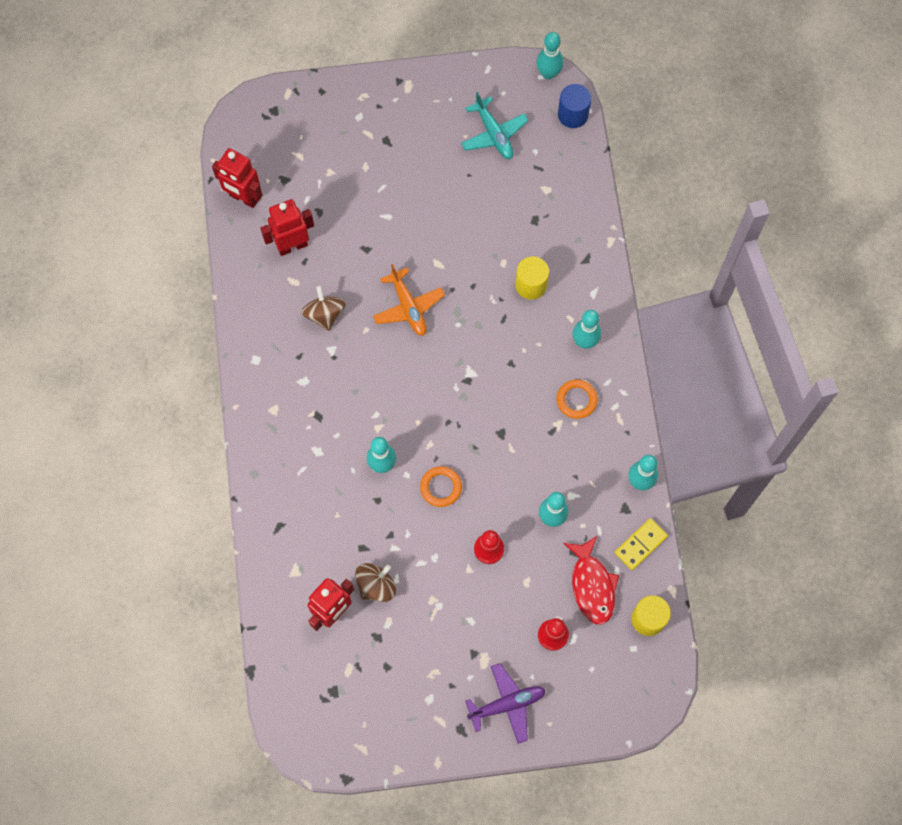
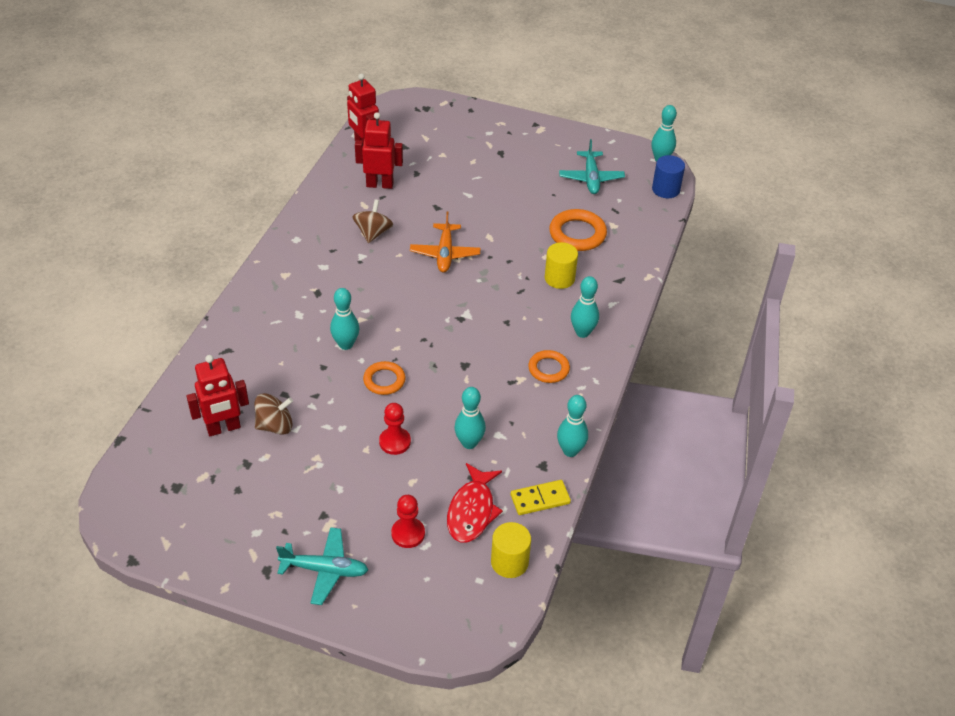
camera: 25 degrees right, 25 degrees down
(507, 704) = (325, 570): purple plane -> turquoise plane
(518, 218) = (577, 234): none -> orange ring

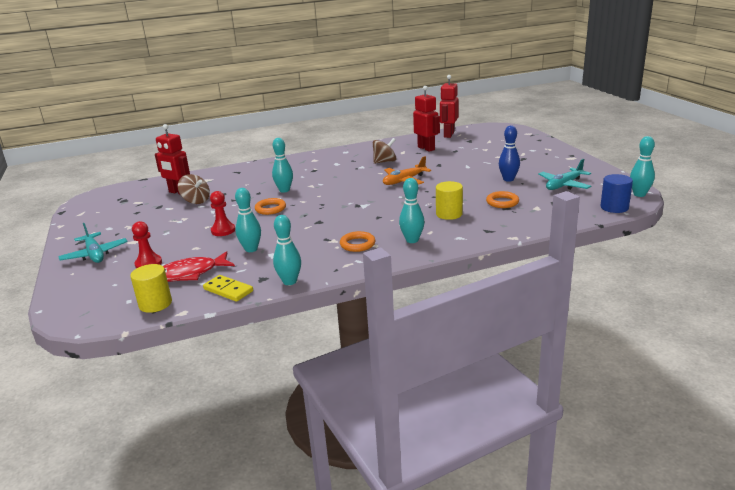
camera: 55 degrees right, 20 degrees down
(535, 195) = (508, 179): none -> blue bowling pin
(577, 234) = (502, 202): orange ring -> orange ring, size x0.65

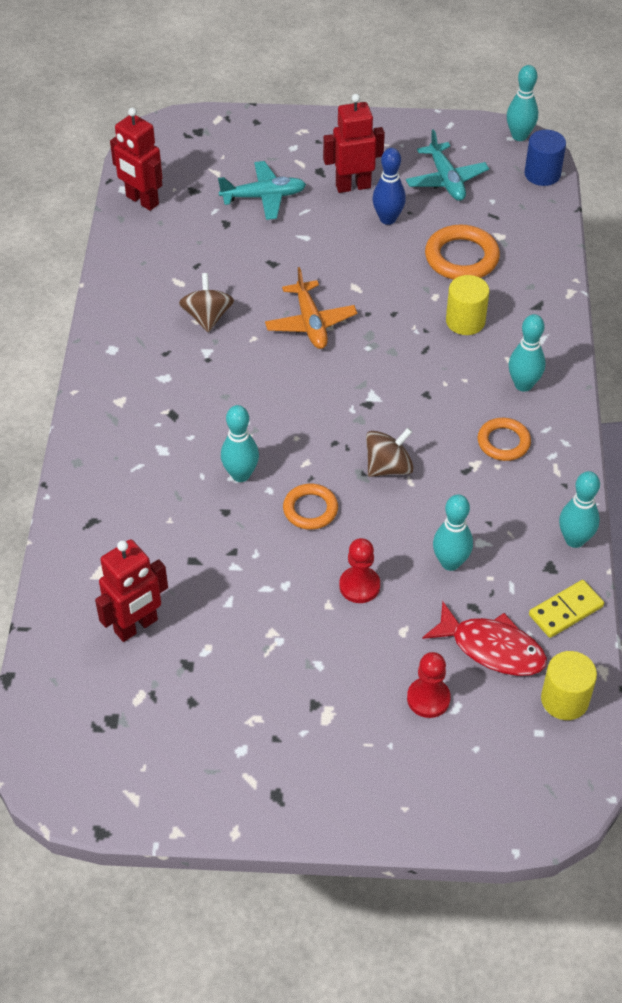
camera: 70 degrees left, 25 degrees up
(95, 254) = (348, 774): turquoise plane -> turquoise plane (264, 197)
(190, 274) = (492, 648): red fish -> red fish turned 60 degrees counterclockwise
(196, 201) = (200, 605): brown spinning top -> brown spinning top (388, 467)
(426, 148) = (186, 249): red robot -> red robot (353, 186)
(502, 202) = (461, 258): orange ring -> orange ring, size x1.55

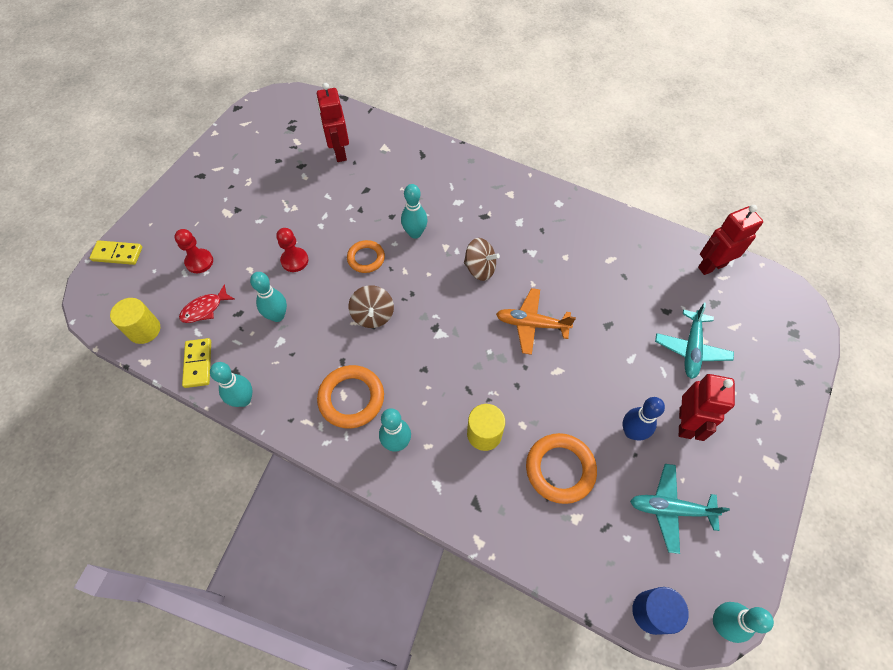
camera: 115 degrees right, 10 degrees up
(207, 317) = (566, 264): brown spinning top -> brown spinning top (480, 268)
(480, 816) = (117, 254): none -> yellow domino
(492, 648) = (204, 309): red fish -> red fish, size x0.66
(503, 442) = (351, 398): orange ring -> orange ring, size x1.55

